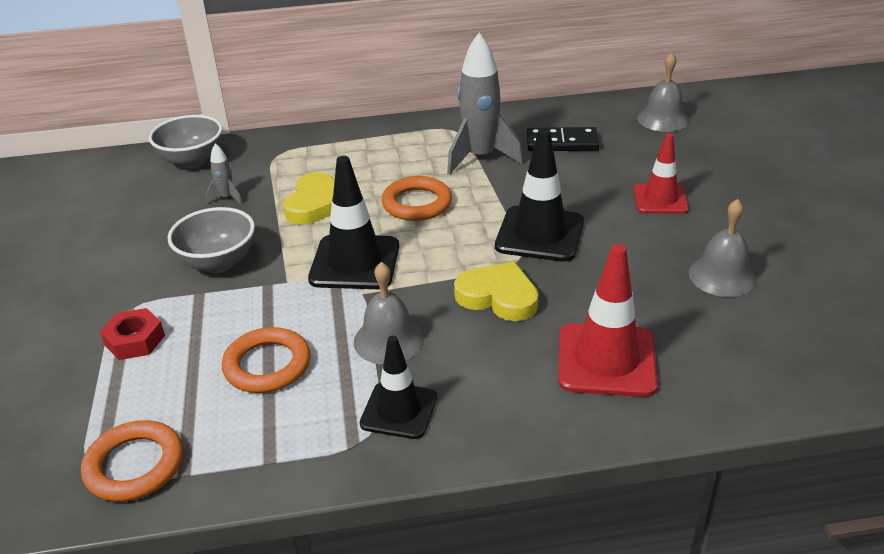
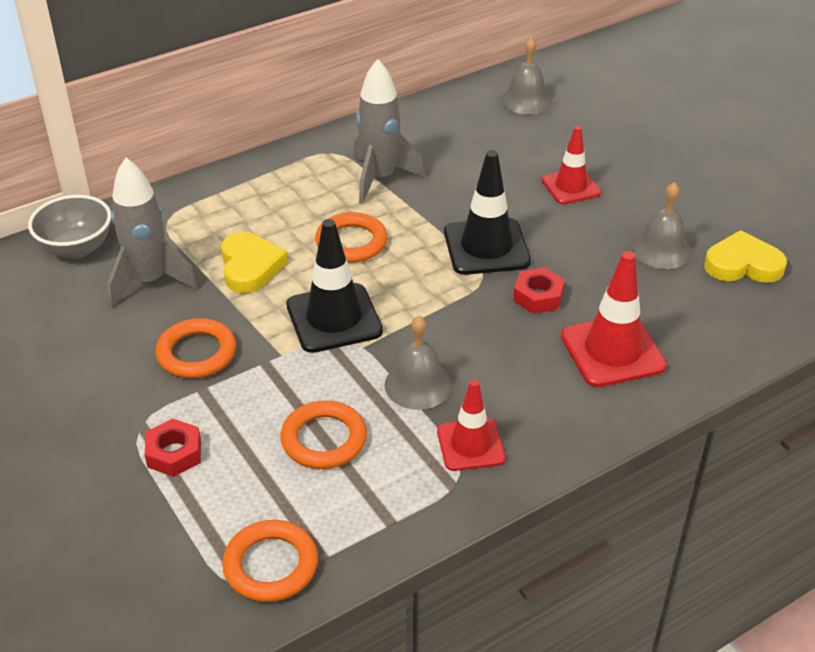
camera: 25 degrees left, 5 degrees up
(218, 263) = (197, 353): grey bowl -> orange ring
(227, 198) = (150, 281): grey rocket -> grey rocket, size x2.21
(399, 410) = (470, 445): black traffic cone -> red traffic cone
(498, 297) = (488, 318): yellow heart -> yellow heart (743, 264)
(561, 289) = (538, 296): none -> red nut
(562, 143) = (448, 146): black domino -> none

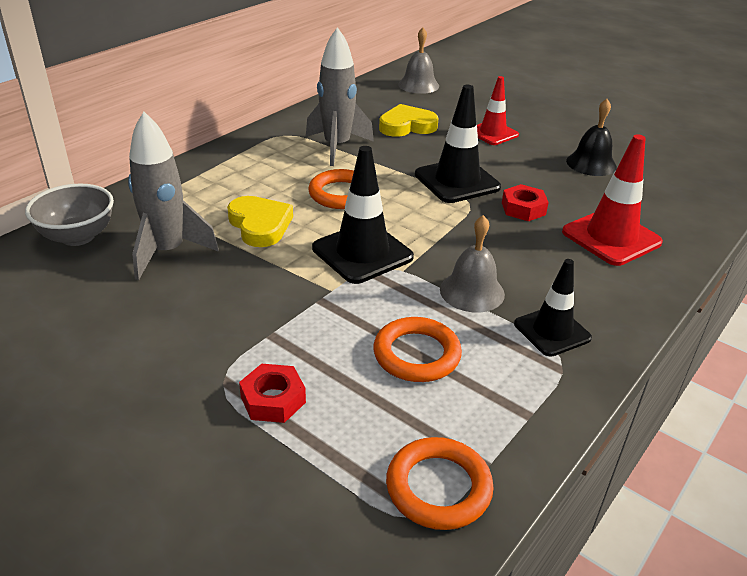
camera: 20 degrees left, 5 degrees down
(197, 353) = (247, 304): orange ring -> none
(470, 445) = (552, 331): red traffic cone -> black traffic cone
(661, 249) = (591, 163): grey bell -> black bell
(743, 264) = (656, 164): yellow heart -> yellow heart (407, 126)

